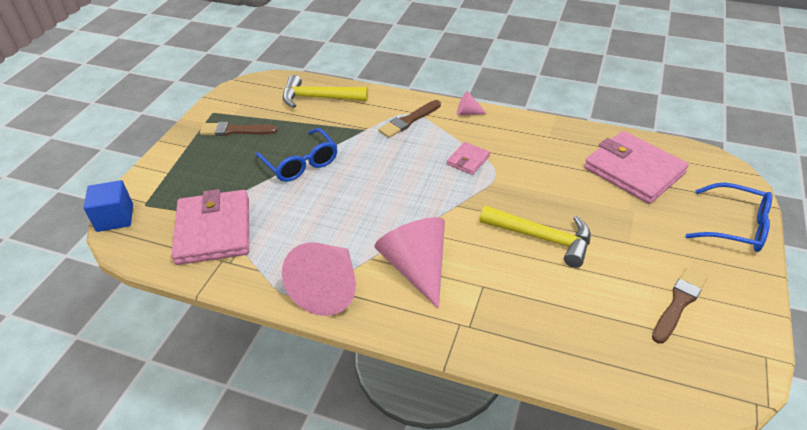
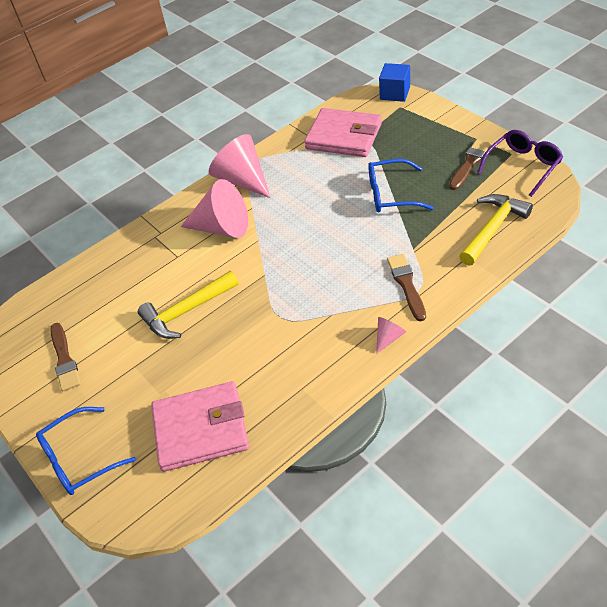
camera: 125 degrees right, 5 degrees up
(229, 102) = (523, 166): none -> purple glasses
(468, 160) = (313, 305): pink wallet -> none

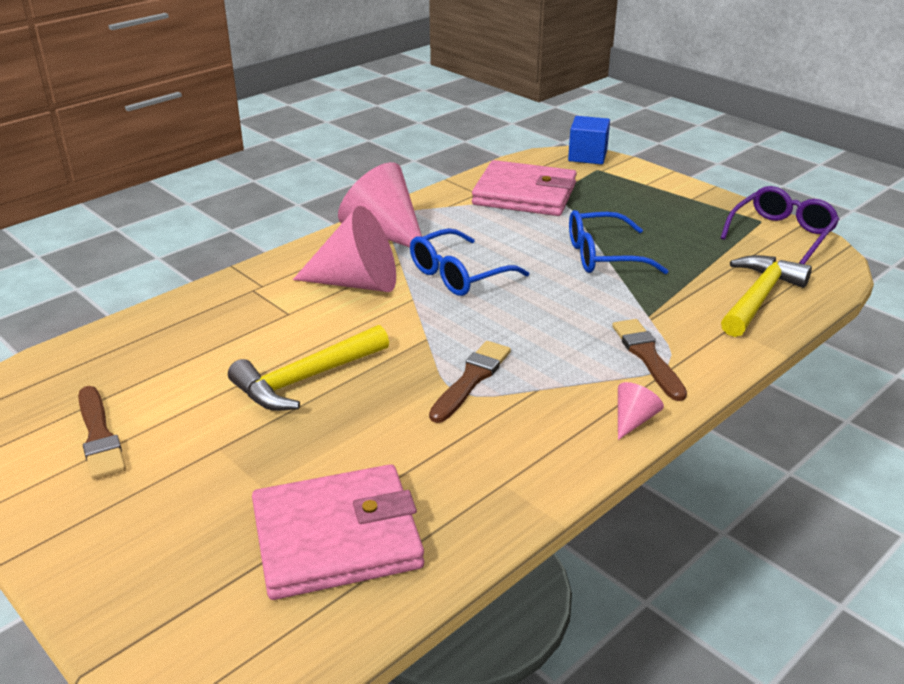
camera: 10 degrees left, 15 degrees down
(79, 459) = (116, 580): blue glasses -> blue glasses (458, 275)
(470, 163) = (707, 228): brown brush -> brown brush (471, 379)

